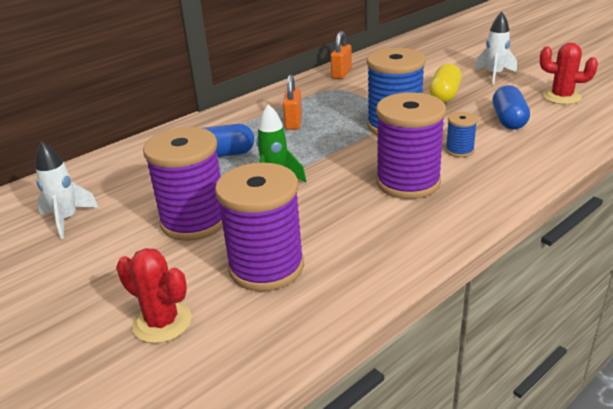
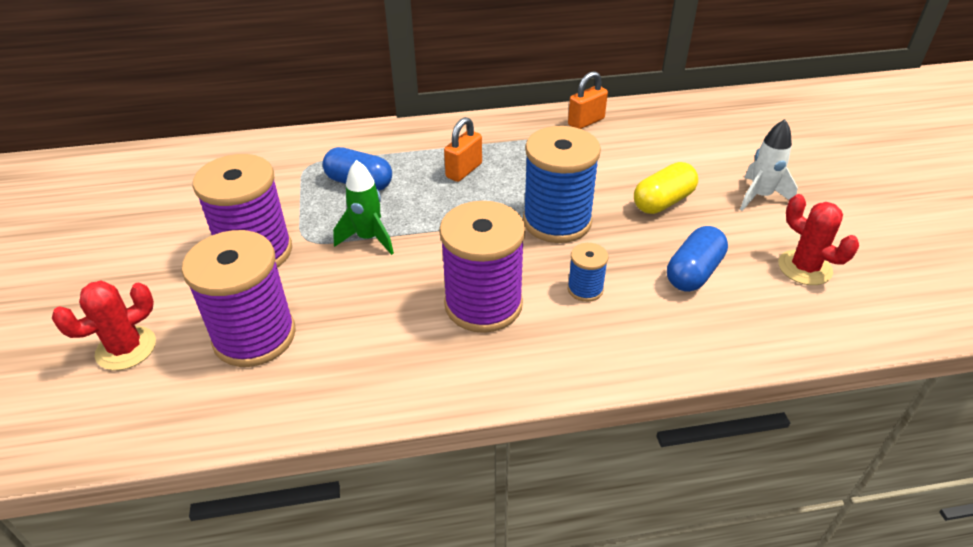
camera: 30 degrees right, 10 degrees up
(67, 219) = (172, 200): white rocket -> none
(162, 322) = (126, 348): red cactus -> red cactus turned 75 degrees clockwise

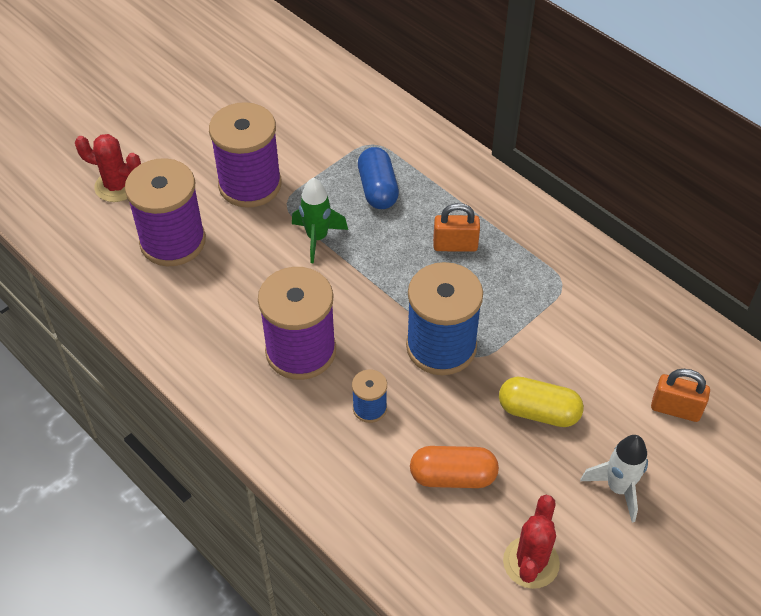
camera: 55 degrees right, 10 degrees up
(586, 122) = (618, 292): orange padlock -> orange padlock (675, 409)
(693, 272) = (453, 476): blue capsule -> orange capsule

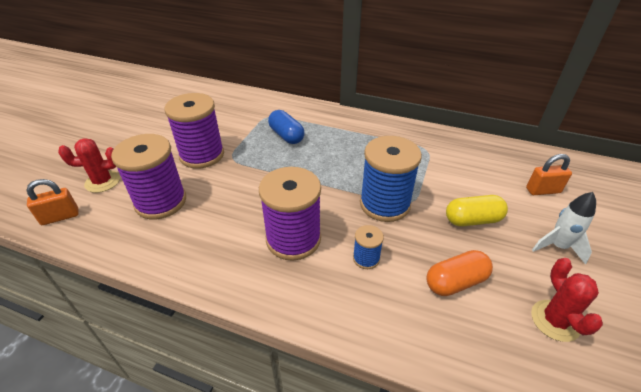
camera: 25 degrees left, 10 degrees down
(317, 238) = (264, 170): green rocket -> none
(455, 245) = (352, 149): orange padlock -> orange padlock (60, 217)

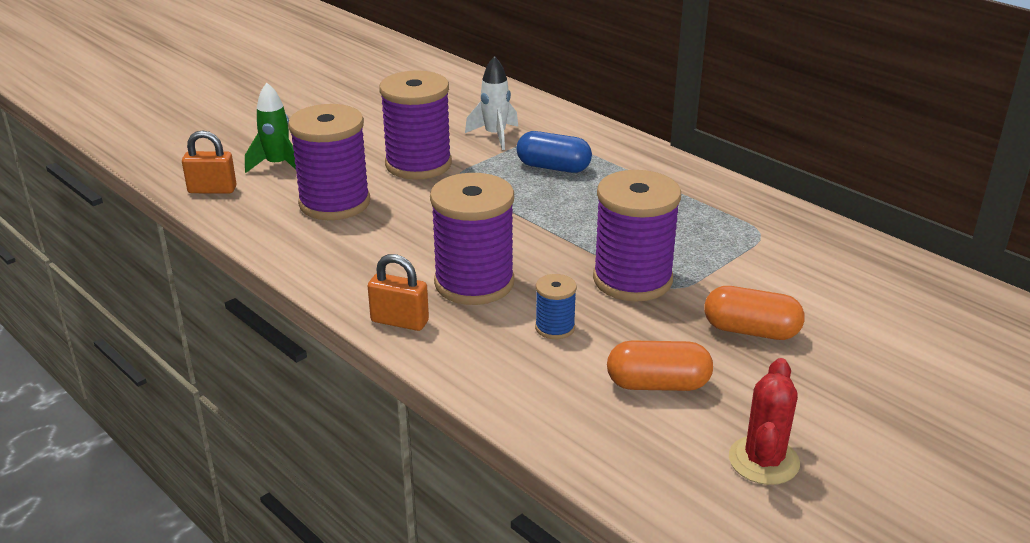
camera: 25 degrees right, 10 degrees down
(102, 182) = (278, 165): red cactus -> green rocket
(286, 136) = (553, 167): blue capsule -> blue capsule turned 60 degrees counterclockwise
(384, 204) = (632, 280): blue spool -> purple spool
(472, 220) = (751, 331): yellow capsule -> orange capsule
(543, 190) = (909, 328): orange padlock -> orange padlock (400, 321)
(557, 246) = (857, 394): white rocket -> white rocket (495, 136)

